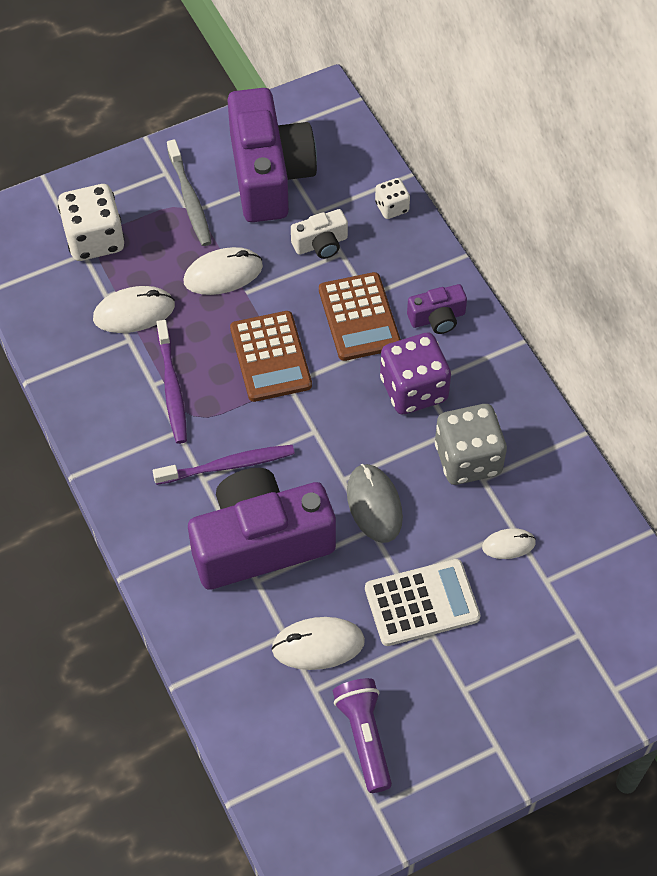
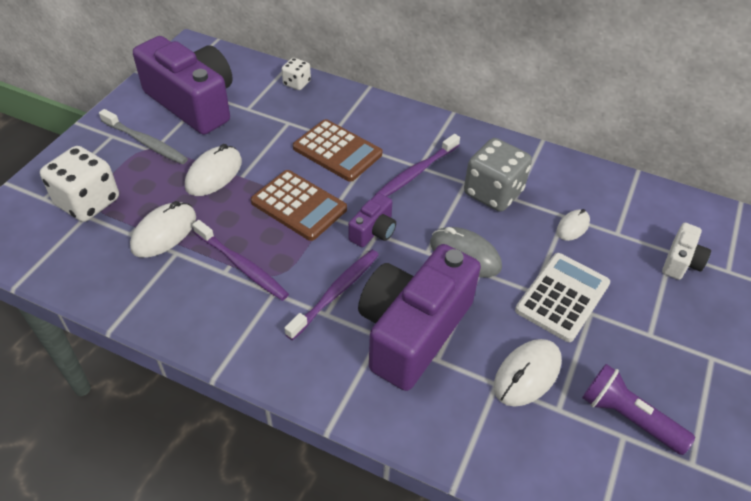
camera: 40 degrees left, 10 degrees down
(321, 244) = (269, 124): white camera -> white camera (681, 261)
(413, 389) = (416, 172): purple dice -> purple toothbrush
(437, 318) = (388, 126): purple camera -> purple camera (373, 231)

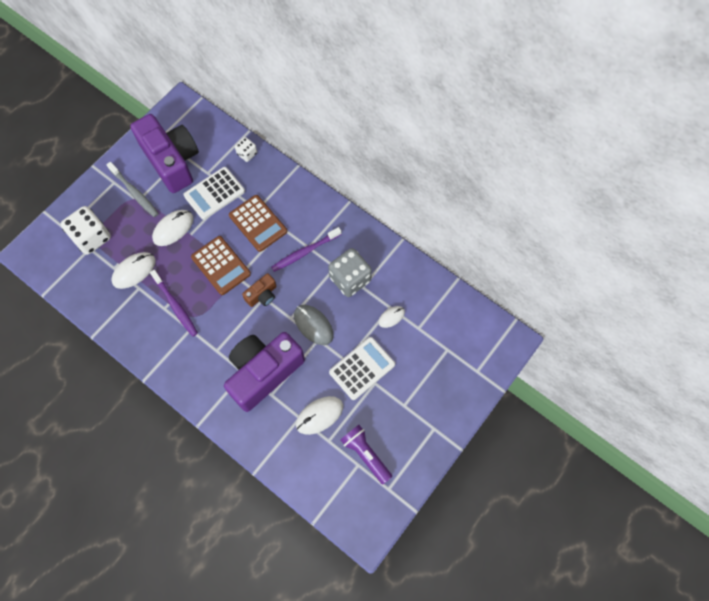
camera: 15 degrees right, 20 degrees up
(264, 128) = (214, 193): none -> white calculator
(336, 293) = (226, 337): purple toothbrush -> none
(373, 231) = (262, 295): purple camera -> brown camera
(681, 261) = (450, 358): white camera -> none

